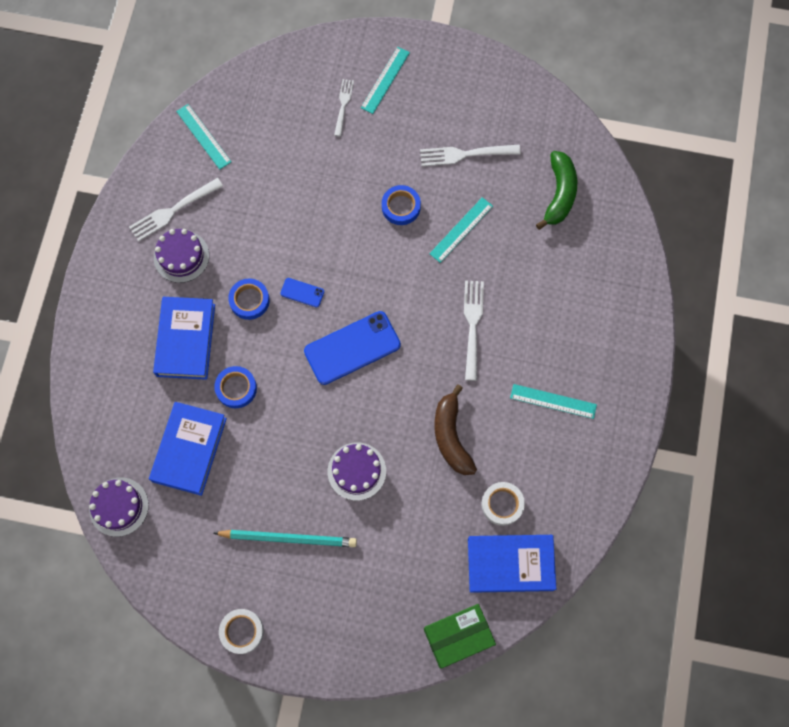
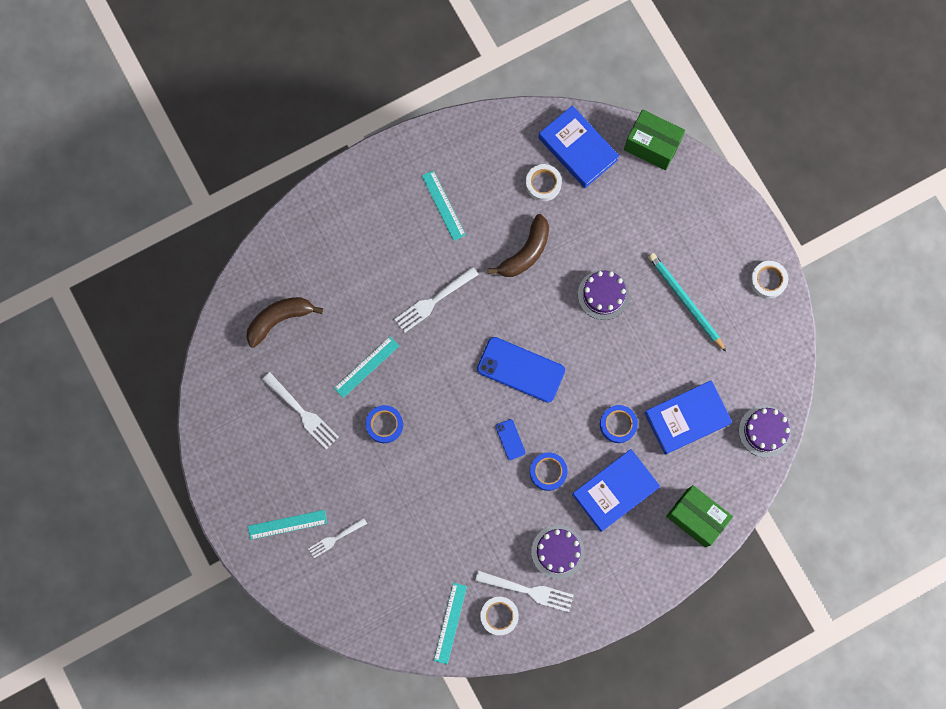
camera: 130 degrees left, 5 degrees up
(105, 386) = (696, 518): none -> green box
(175, 175) = (499, 616): none -> white tape
(461, 229) = (366, 367): turquoise ruler -> turquoise ruler turned 45 degrees counterclockwise
(559, 194) = (279, 320): green banana -> brown banana

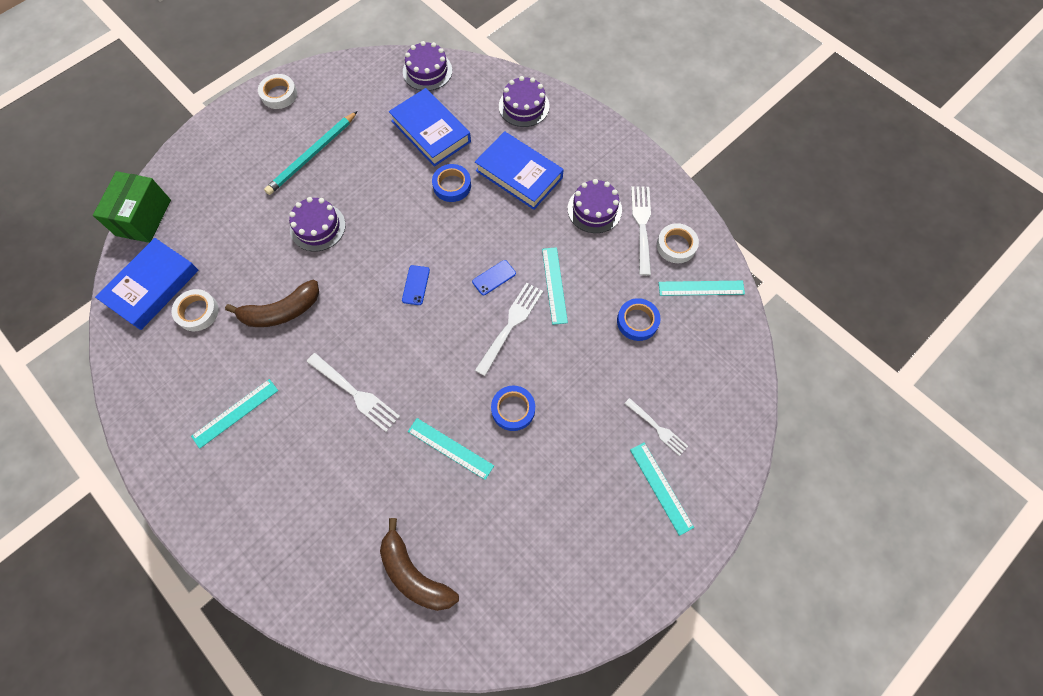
camera: 105 degrees left, 10 degrees down
(301, 412) = (524, 510): white fork -> white fork (510, 326)
(488, 491) = (554, 285): none -> turquoise ruler
(521, 369) = (416, 285): blue phone -> blue phone, size x0.46
(525, 252) = (281, 311): brown banana -> brown banana turned 135 degrees clockwise
(548, 472) = (517, 235): blue tape -> blue tape (637, 321)
(696, 518) = (524, 106): green box -> purple cake

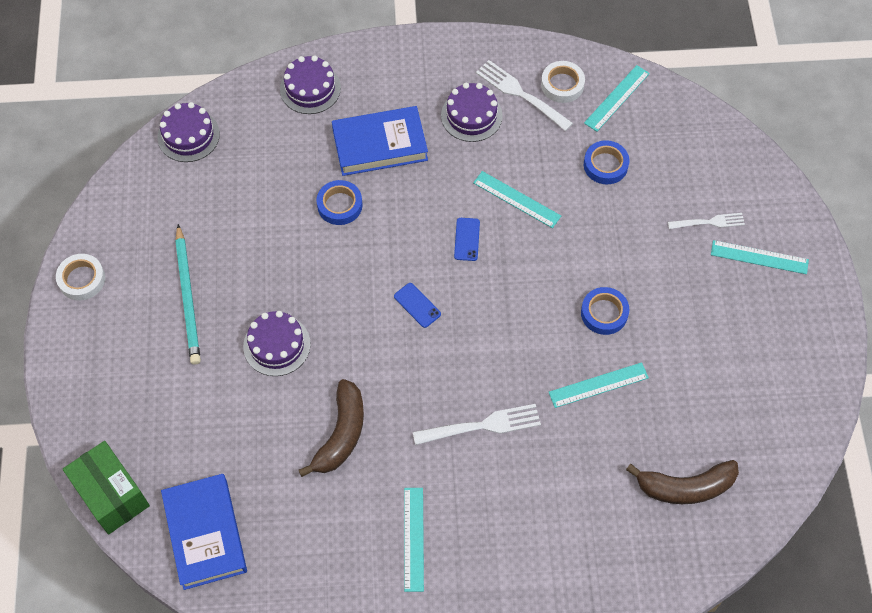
camera: 50 degrees left, 5 degrees down
(197, 312) = (273, 508): white tape -> none
(431, 131) = (262, 180): blue book -> none
(510, 326) = (525, 260): white fork -> none

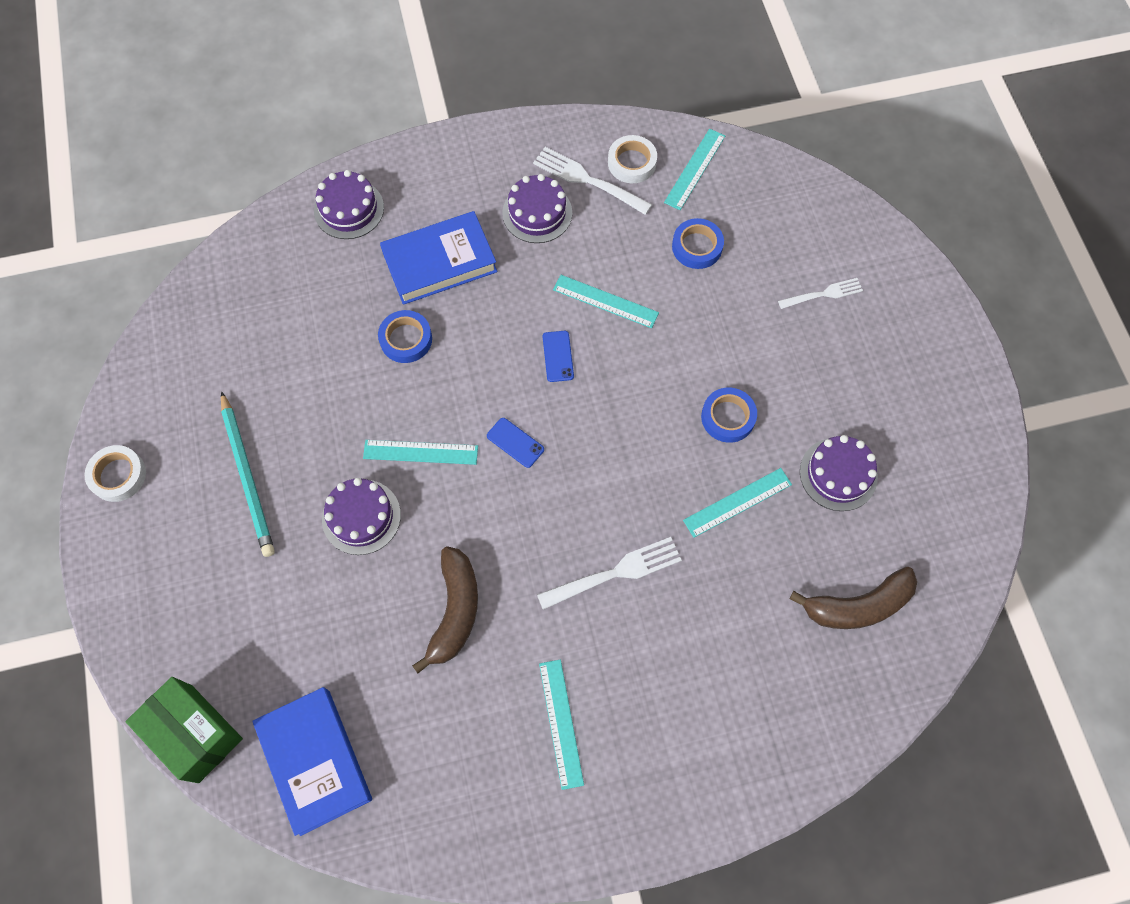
camera: 10 degrees left, 5 degrees up
(188, 135) = (217, 285): purple cake -> purple cake (838, 474)
(759, 257) = (886, 325): turquoise ruler -> turquoise ruler (420, 452)

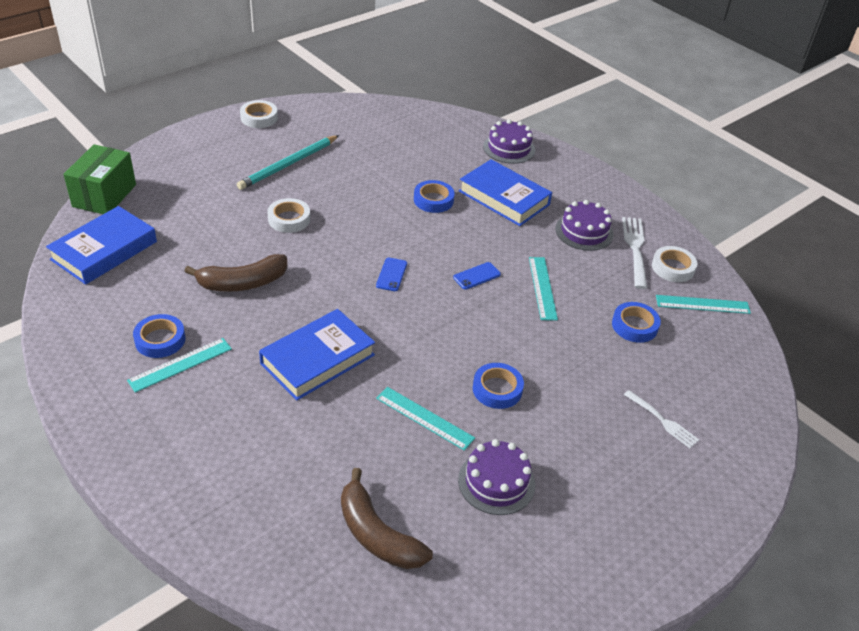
camera: 60 degrees right, 25 degrees down
(361, 517) = (289, 219): purple cake -> white tape
(420, 452) = (353, 231): turquoise ruler -> none
(511, 735) = (160, 340): none -> blue tape
(614, 573) = (317, 359): white fork -> blue book

